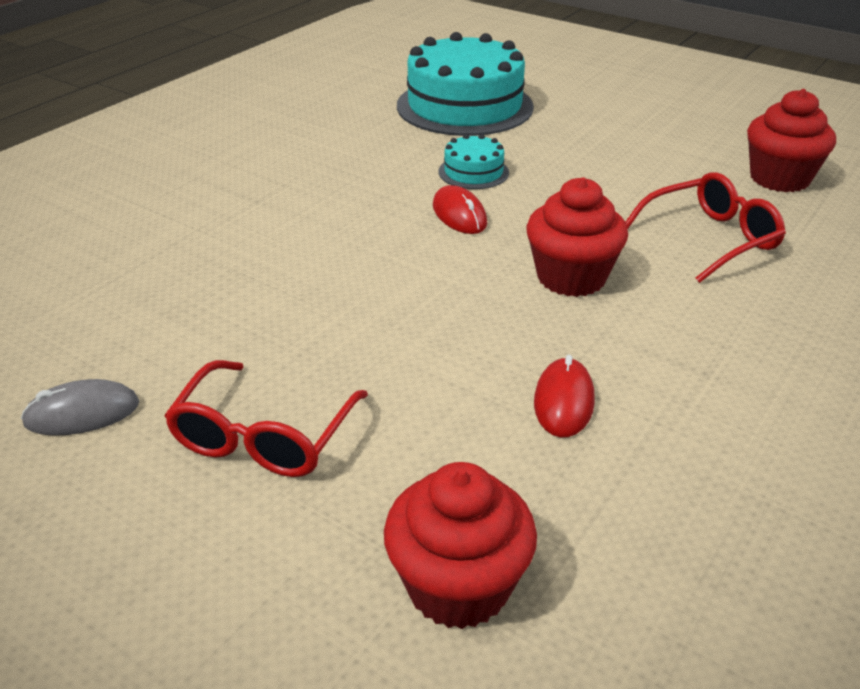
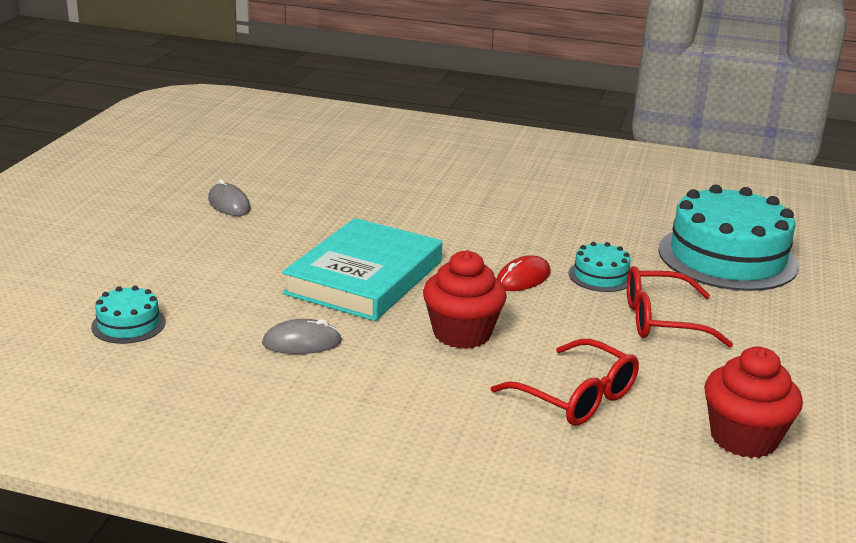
camera: 70 degrees right, 10 degrees down
(263, 437) = (228, 253): red glasses -> red glasses (661, 320)
(406, 321) = (365, 277): none -> turquoise book
(458, 586) = (128, 324): red cupcake -> turquoise cake
(564, 401) = (302, 343): red mouse -> grey mouse

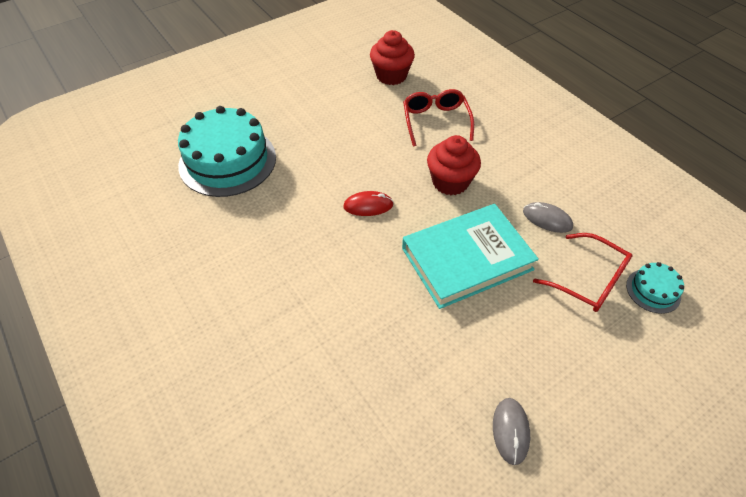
camera: 140 degrees left, 25 degrees up
(600, 276) = (321, 184): turquoise cake -> none
(661, 320) = (335, 140): red glasses -> red glasses (589, 280)

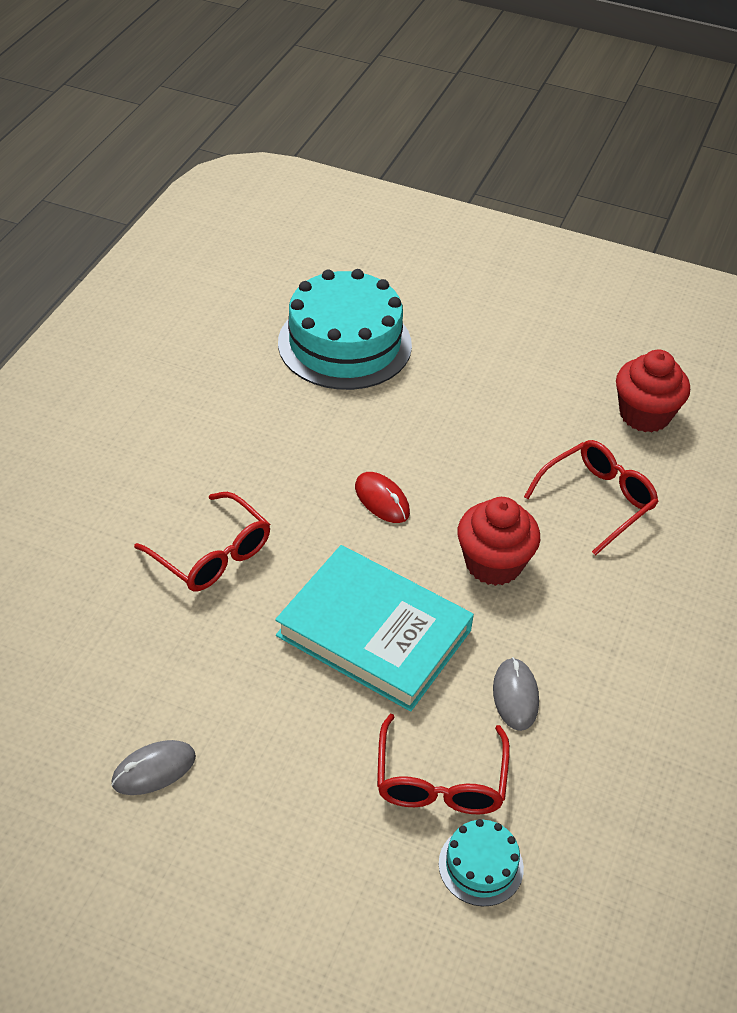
camera: 55 degrees right, 5 degrees down
(349, 312) = (212, 555): none -> red glasses

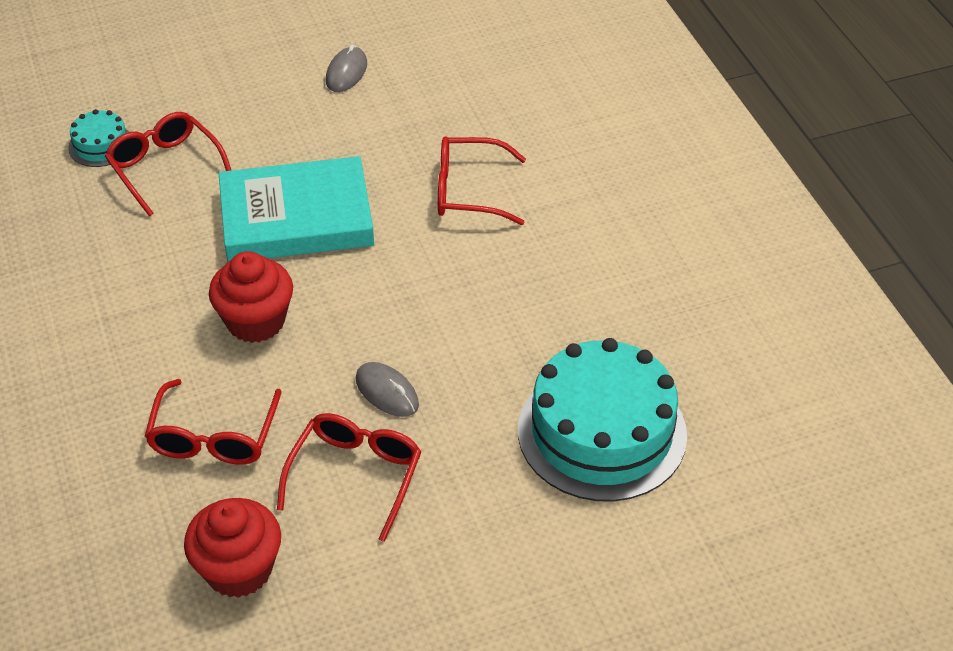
camera: 140 degrees right, 0 degrees up
(382, 500) = (395, 310): red mouse -> none
(515, 696) = (156, 243): grey mouse -> grey mouse (387, 392)
(523, 417) = (356, 475): none -> red glasses

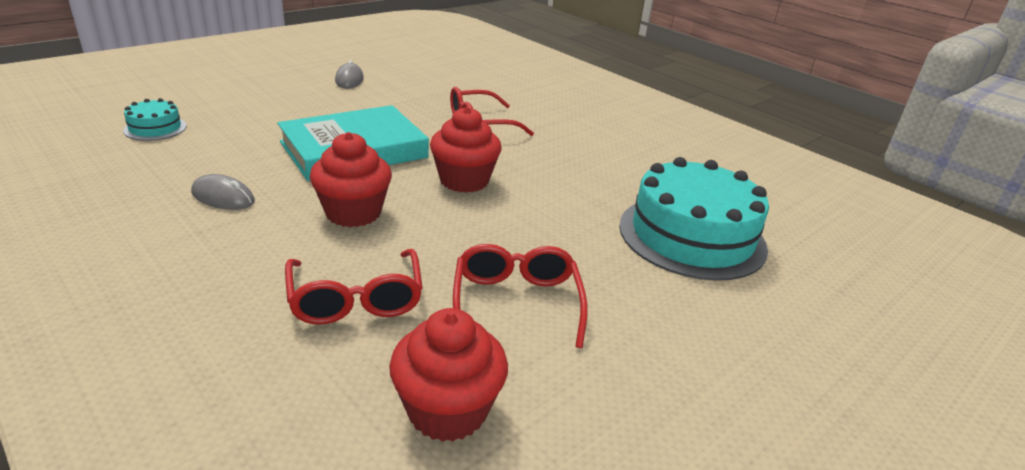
camera: 25 degrees left, 15 degrees down
(165, 168) = (222, 135): red glasses -> none
(387, 392) = (502, 240): grey mouse -> grey mouse (223, 197)
(395, 293) = (464, 180): none -> red cupcake

